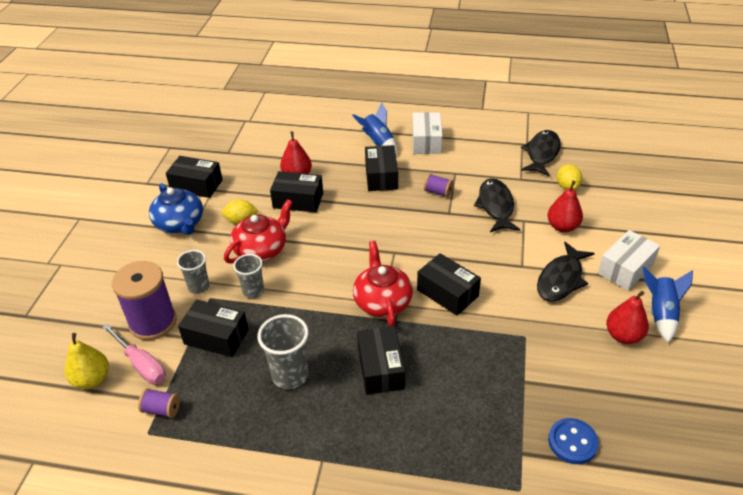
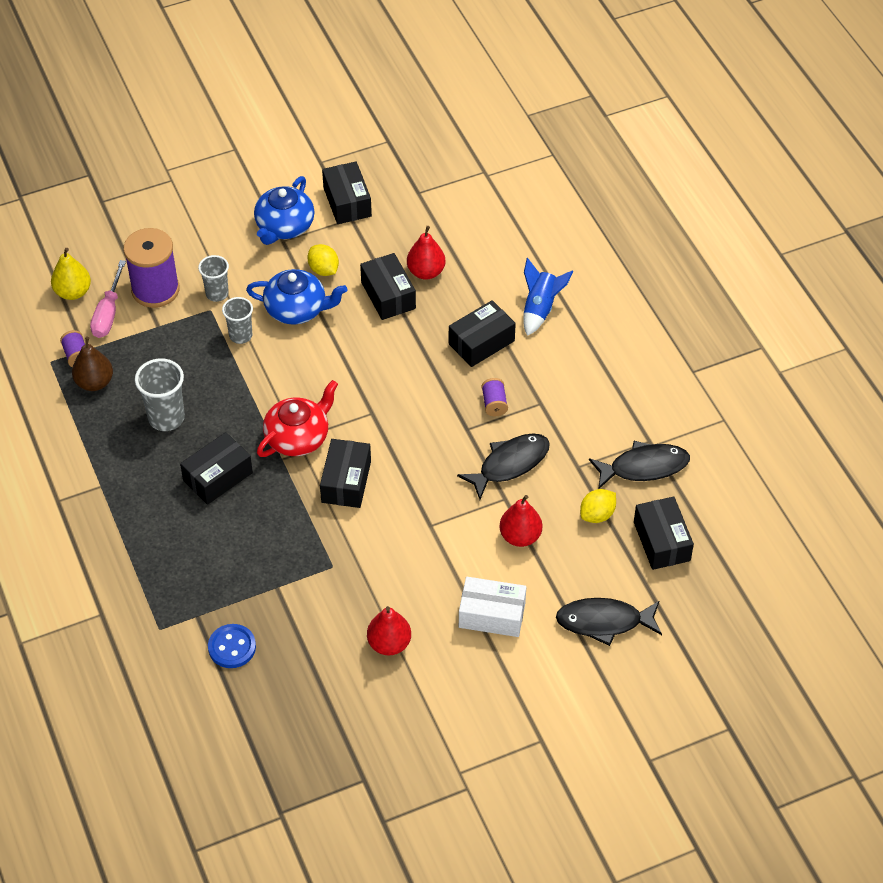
camera: 55 degrees right, 10 degrees up
(204, 410) = (94, 382): none -> brown pear
(216, 337) = (171, 343): black box -> black box (661, 541)
(261, 250) = (297, 309): red teapot -> blue teapot
(426, 141) = (578, 350): white box -> none
(561, 279) = (434, 565): black fish -> black fish (604, 622)
(660, 313) = (443, 665): blue rocket -> none

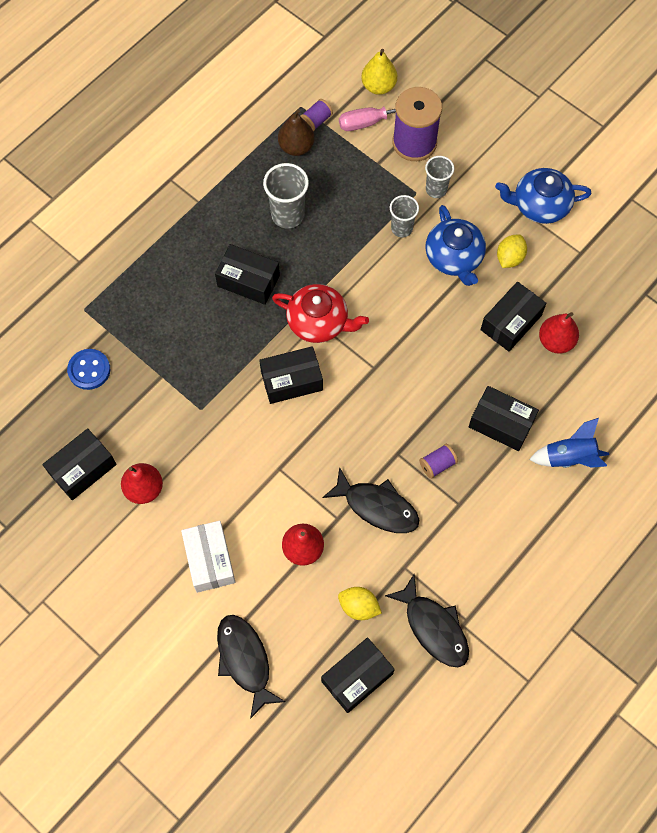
camera: 65 degrees right, 15 degrees up
(347, 202) = (598, 241): black box -> black box (82, 469)

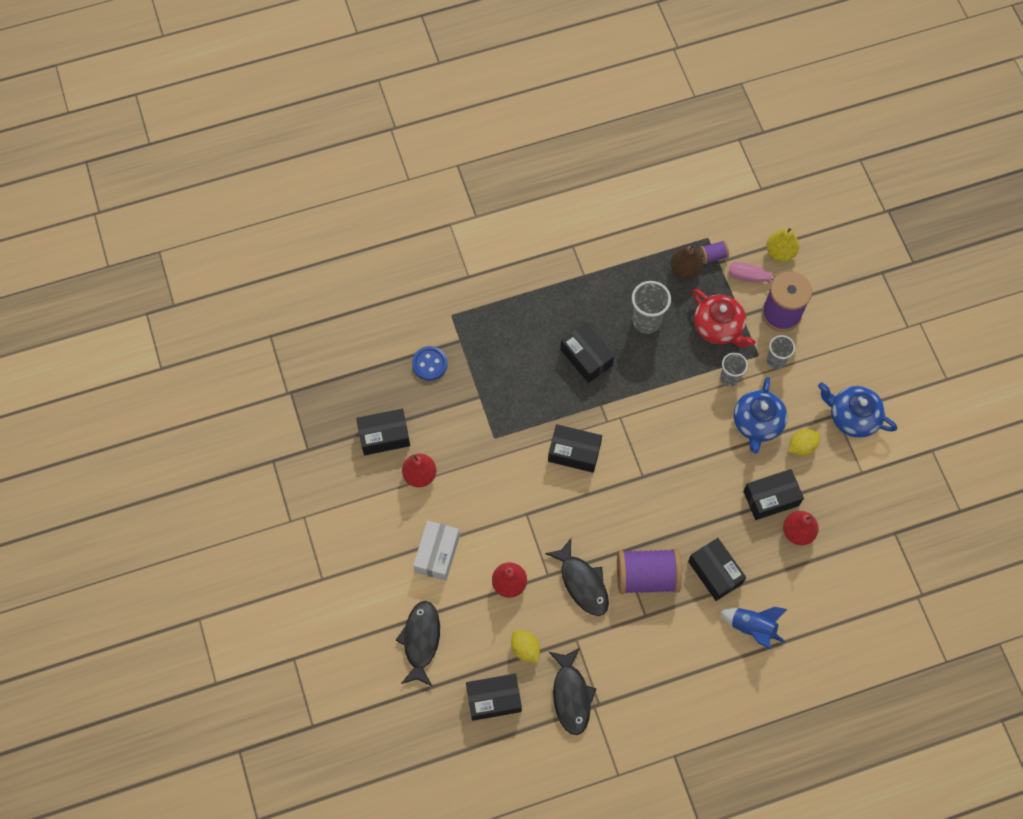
camera: 30 degrees right, 0 degrees up
(318, 322) = (621, 418): red teapot -> red teapot (719, 327)
(437, 464) = (647, 576): purple spool -> purple spool, size x2.19

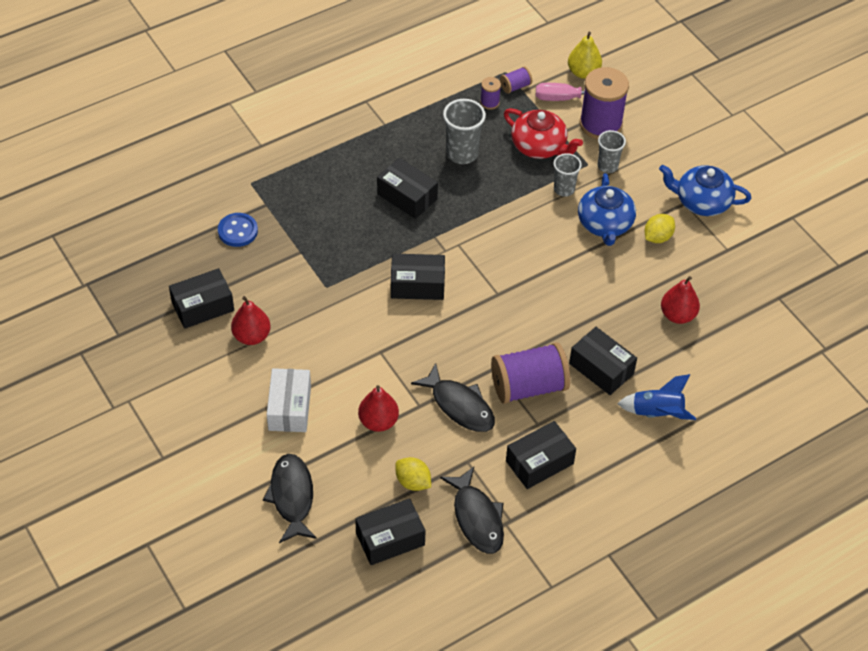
camera: 15 degrees left, 15 degrees down
(685, 269) = (489, 102): brown pear -> purple spool
(771, 498) = (640, 289): black box -> black box (539, 462)

